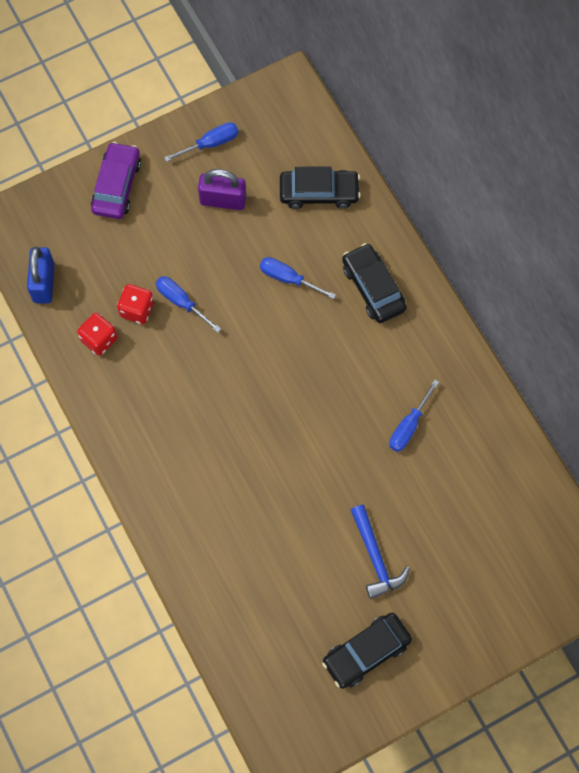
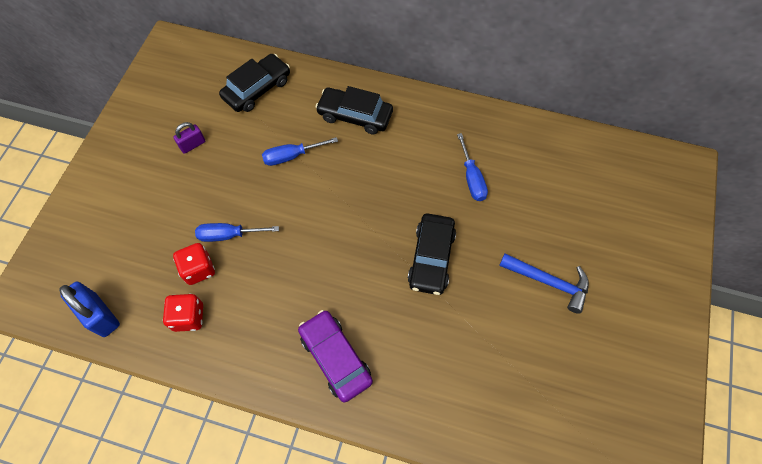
camera: 45 degrees left, 5 degrees down
(117, 186) = (98, 198): purple car -> purple car (335, 357)
(210, 144) = (147, 117): blue screwdriver -> none
(223, 200) = (193, 145): purple padlock -> purple padlock, size x0.60
(366, 652) = (618, 354): black car -> black car (431, 258)

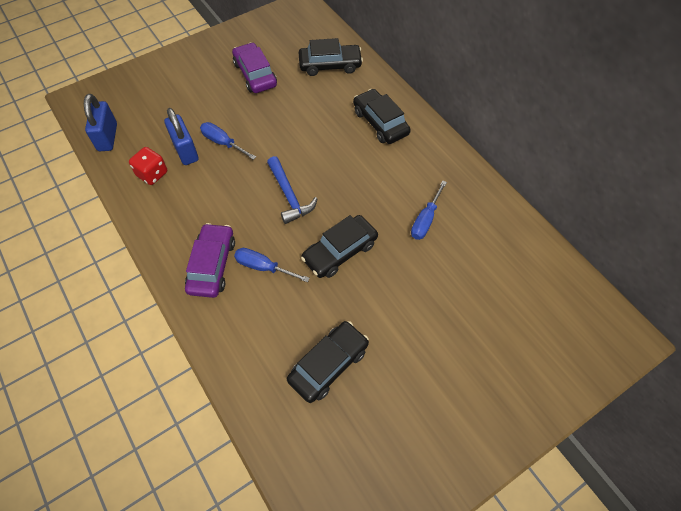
camera: 40 degrees right, 5 degrees down
(193, 145) = (255, 74): purple padlock -> purple car
(199, 269) = (185, 150): red dice -> blue padlock
(292, 156) = (311, 121): blue screwdriver -> blue screwdriver (264, 267)
(513, 361) = (328, 365): none -> black car
(549, 282) = (412, 333): blue hammer -> blue hammer (289, 196)

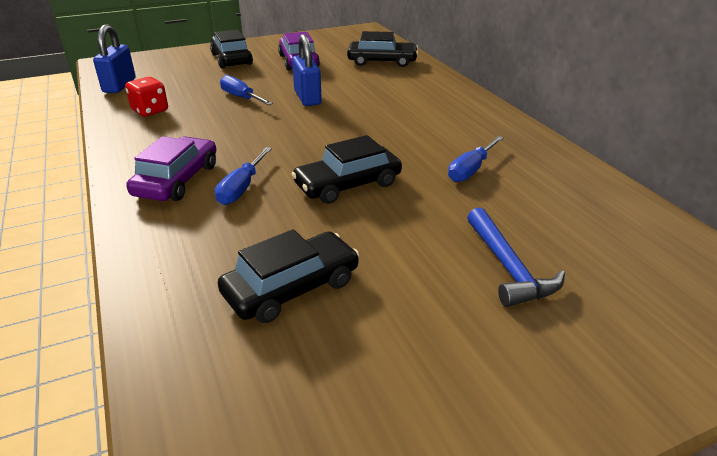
camera: 10 degrees right, 25 degrees down
(185, 150) = (197, 99): blue padlock -> blue padlock (307, 98)
(264, 267) = (242, 188): blue screwdriver -> blue screwdriver turned 105 degrees counterclockwise
(289, 196) = (300, 137): blue hammer -> blue hammer (508, 268)
(380, 122) = (429, 98): black car -> black car (232, 59)

